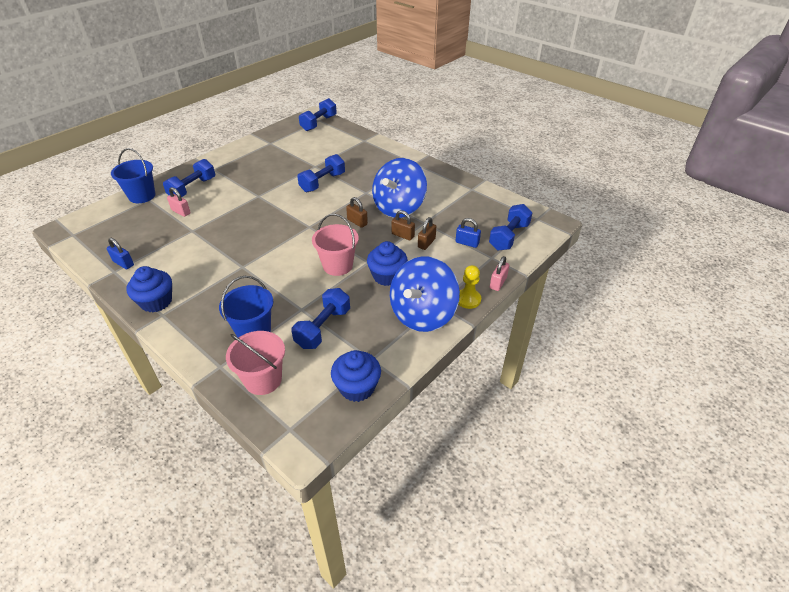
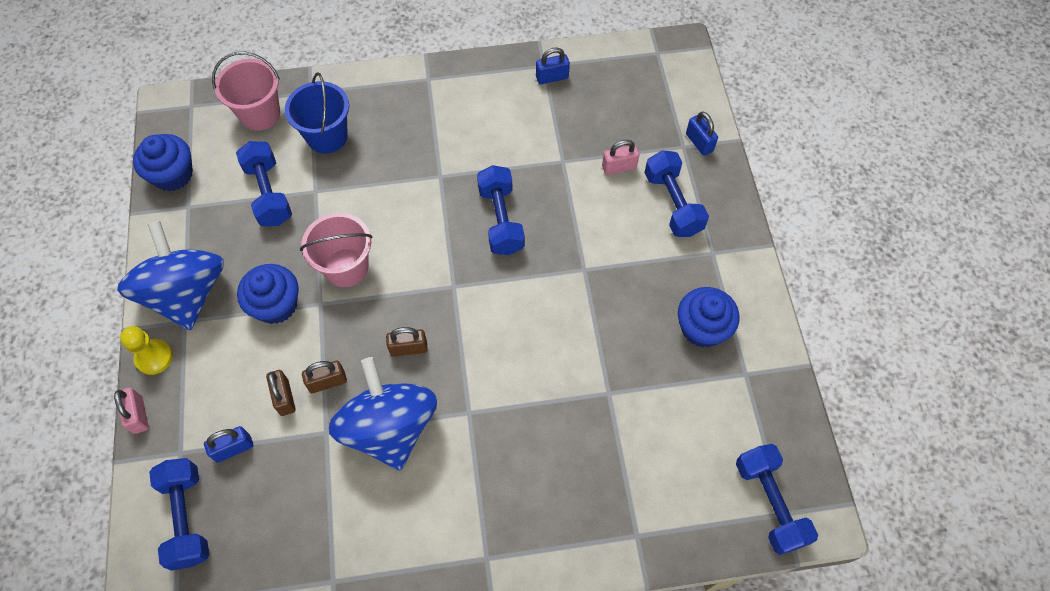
camera: 130 degrees right, 20 degrees up
(142, 196) = (699, 142): blue bucket -> blue padlock
(156, 302) = (453, 81): blue cupcake -> blue cupcake (702, 328)
(322, 182) = (548, 372): blue dumbbell -> blue dumbbell (501, 220)

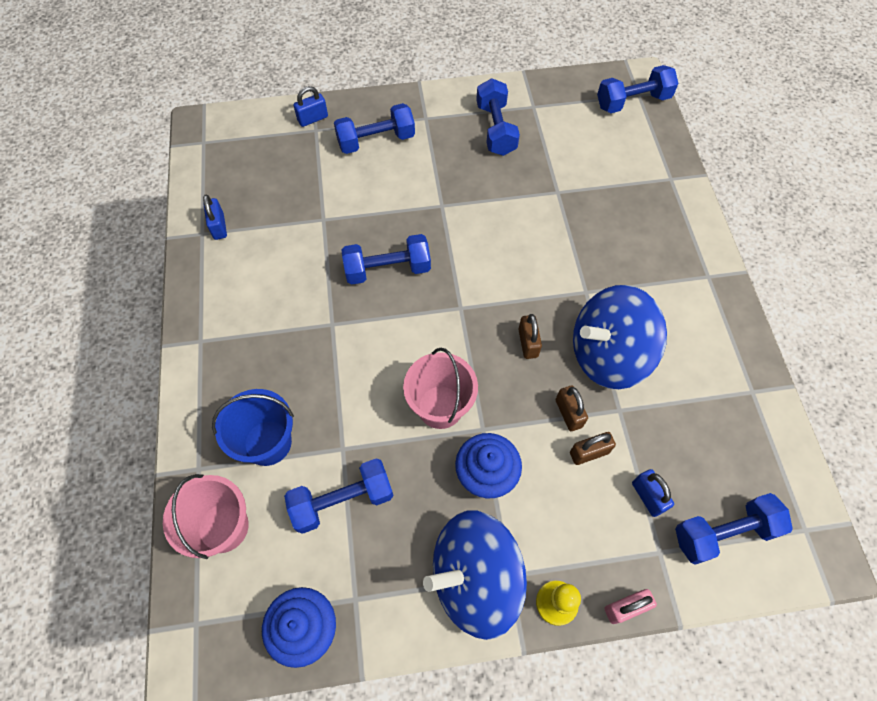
camera: 90 degrees left, 0 degrees up
(619, 167) = (334, 176): pink padlock -> none
(702, 328) = (495, 129): blue cupcake -> blue dumbbell

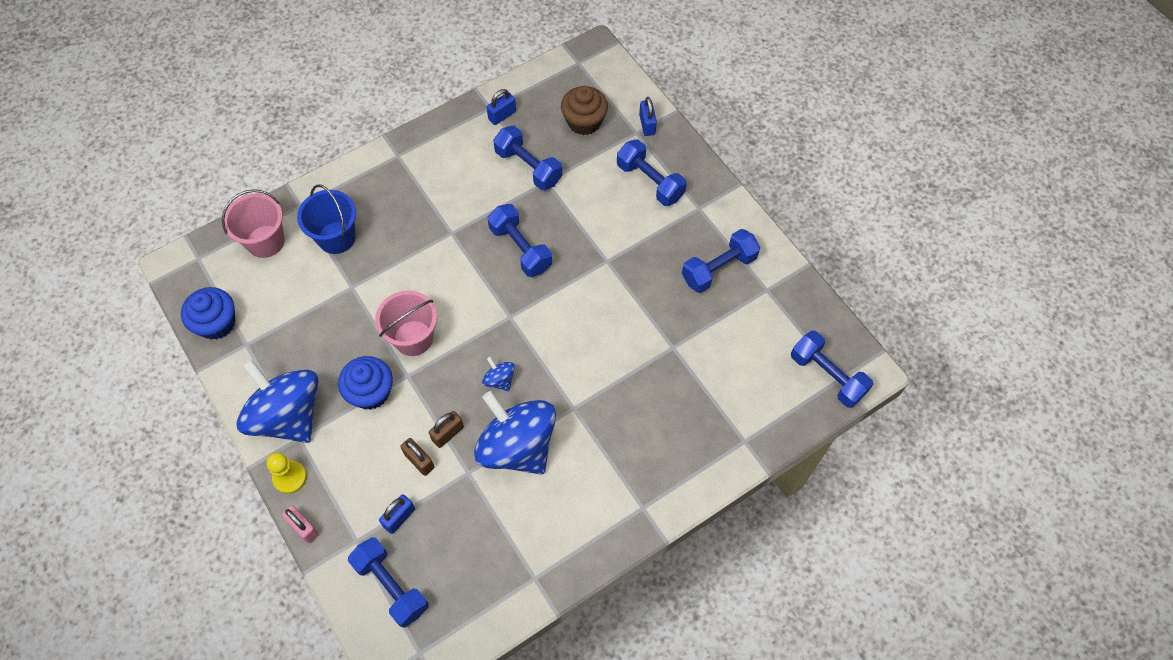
camera: 65 degrees right, 0 degrees up
(275, 163) = (584, 121): none -> brown cupcake
(313, 119) = (647, 124): blue padlock -> blue padlock turned 45 degrees clockwise
(342, 500) = (312, 305): blue dumbbell -> blue dumbbell (528, 167)
(528, 343) = (499, 380): brown padlock -> blue spinning top

